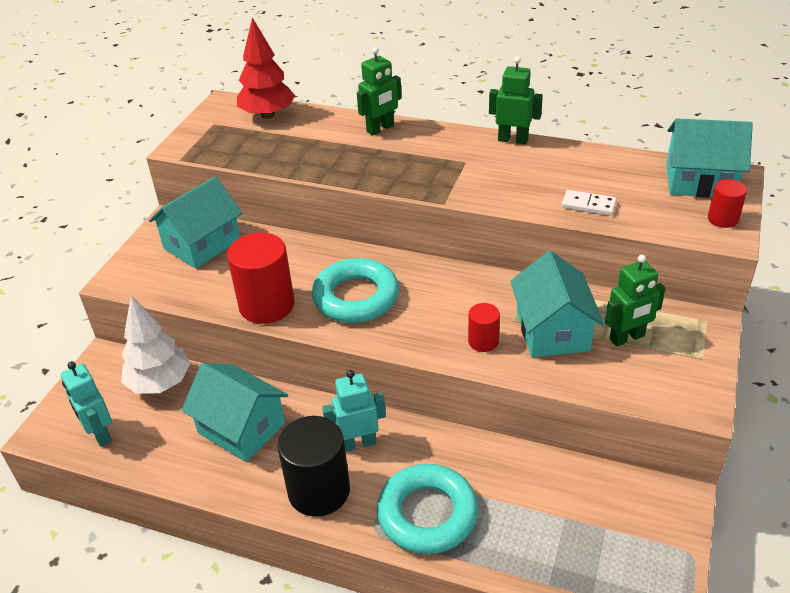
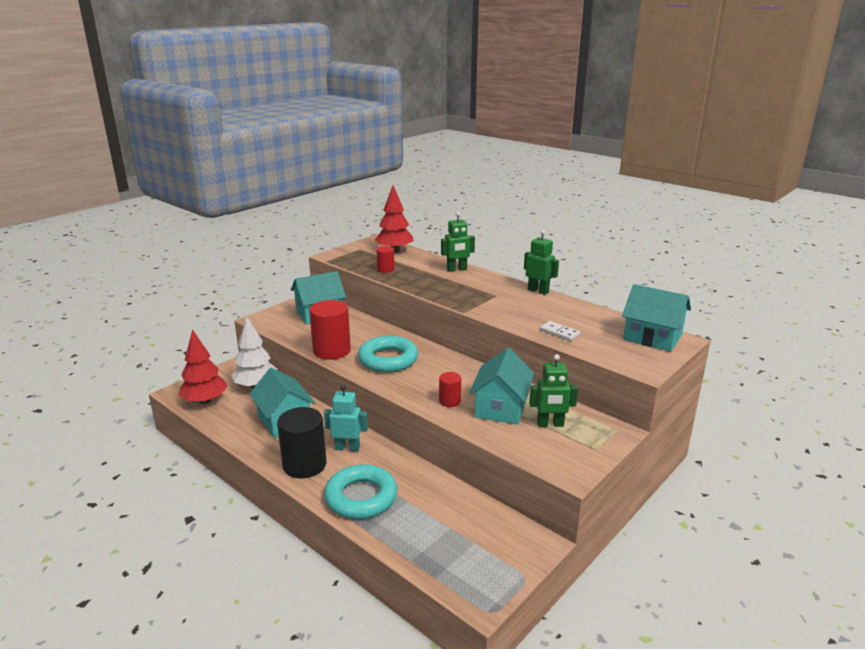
camera: 20 degrees right, 15 degrees down
(100, 434) = (205, 401): turquoise robot -> red tree
(722, 219) = (650, 360): red cylinder -> red cylinder (385, 269)

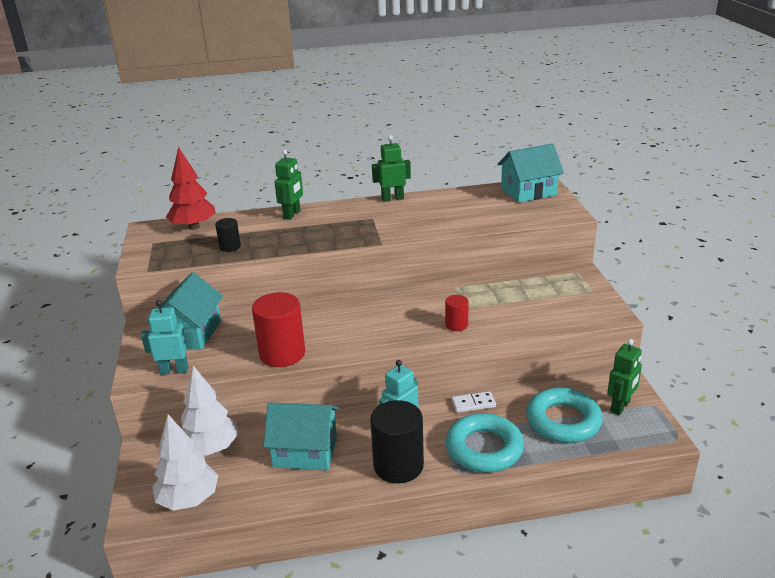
camera: 50 degrees left, 5 degrees up
(205, 401) = (189, 500): red tree -> white tree
(276, 326) = (174, 370): none -> turquoise robot
(385, 269) = (230, 247): red cylinder -> black cylinder
(388, 360) = (345, 328): turquoise ring -> turquoise ring (563, 421)
(501, 407) = (494, 305): turquoise house -> none
(550, 424) = (542, 295): green robot -> green robot (620, 407)
(559, 333) = (476, 220): white domino -> white domino (473, 404)

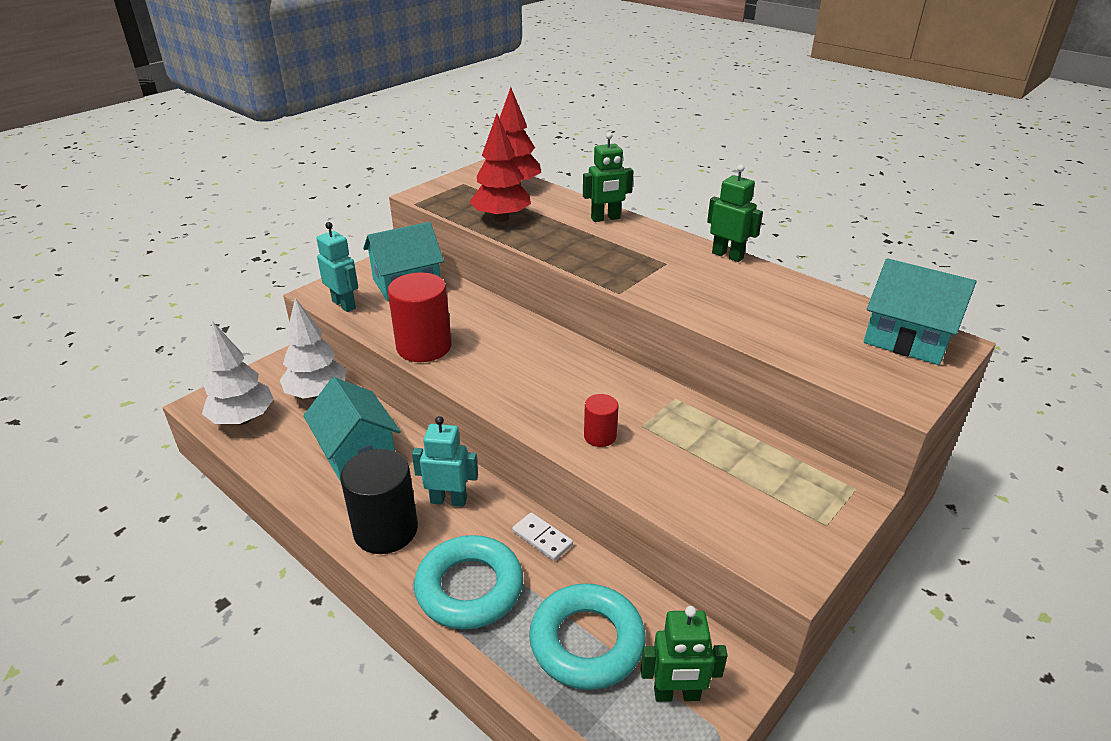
camera: 50 degrees right, 5 degrees up
(230, 247) = (501, 218): black cylinder -> red tree

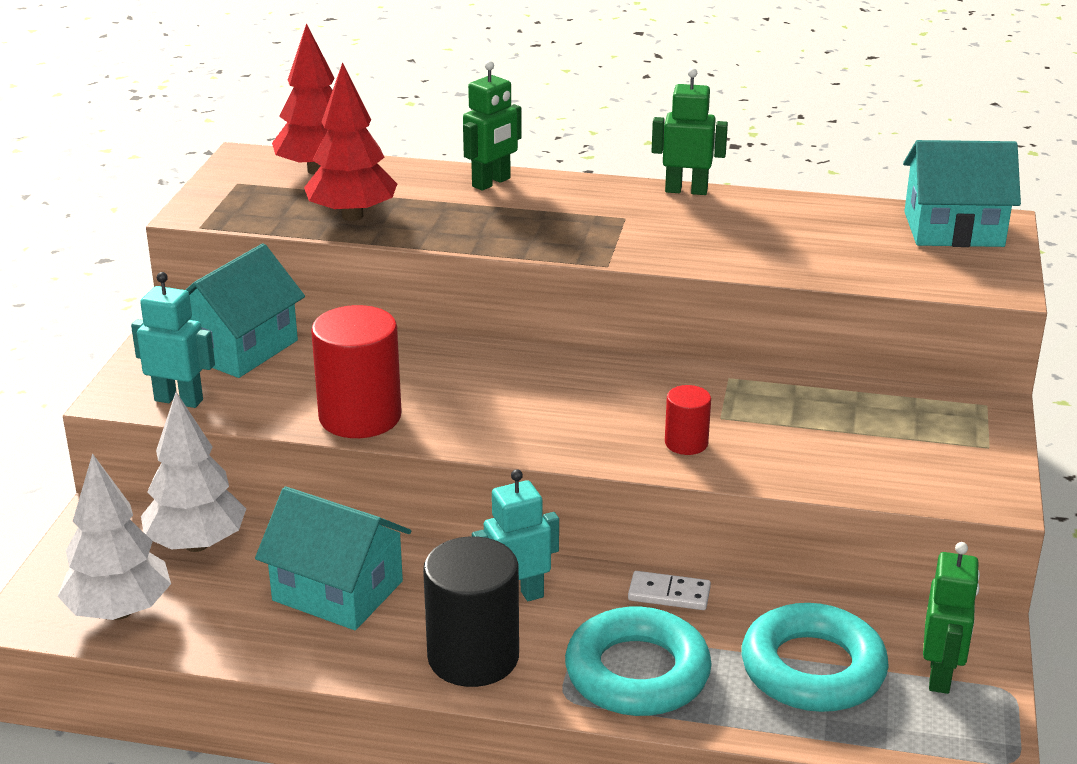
camera: 30 degrees left, 5 degrees down
(676, 694) = (940, 675): green robot -> green robot turned 45 degrees counterclockwise

